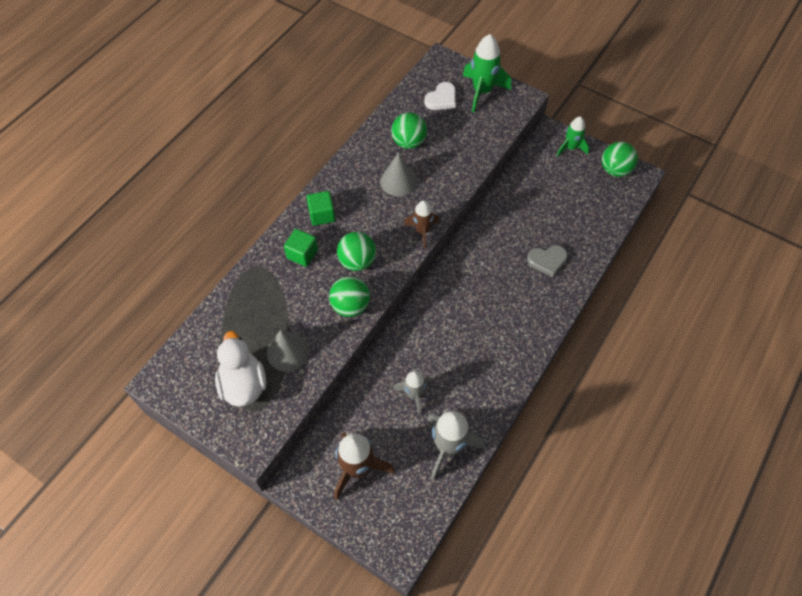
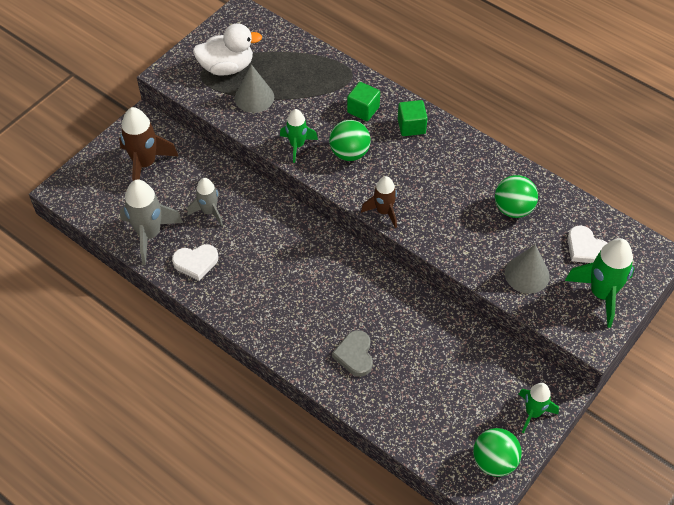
camera: 95 degrees right, 5 degrees down
(350, 306) = (297, 145): green ball -> green rocket
(398, 181) = (455, 195): grey cone -> grey cone (527, 274)
(475, 398) = (196, 262): none -> white heart

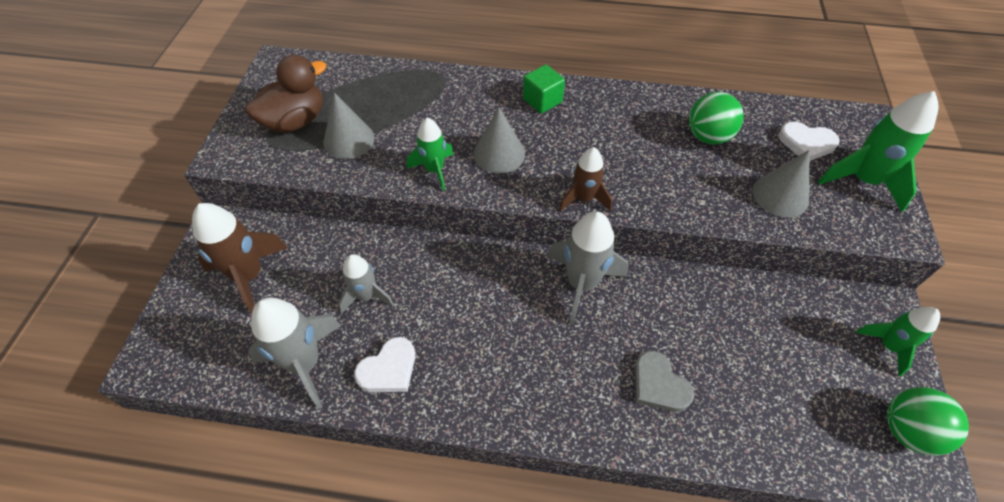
camera: 30 degrees left, 0 degrees up
(227, 67) = (295, 121): white duck -> brown duck
(349, 153) = (499, 153): green ball -> grey cone
(354, 271) = (581, 284): none -> grey rocket
(363, 110) = (480, 104): green cube -> none

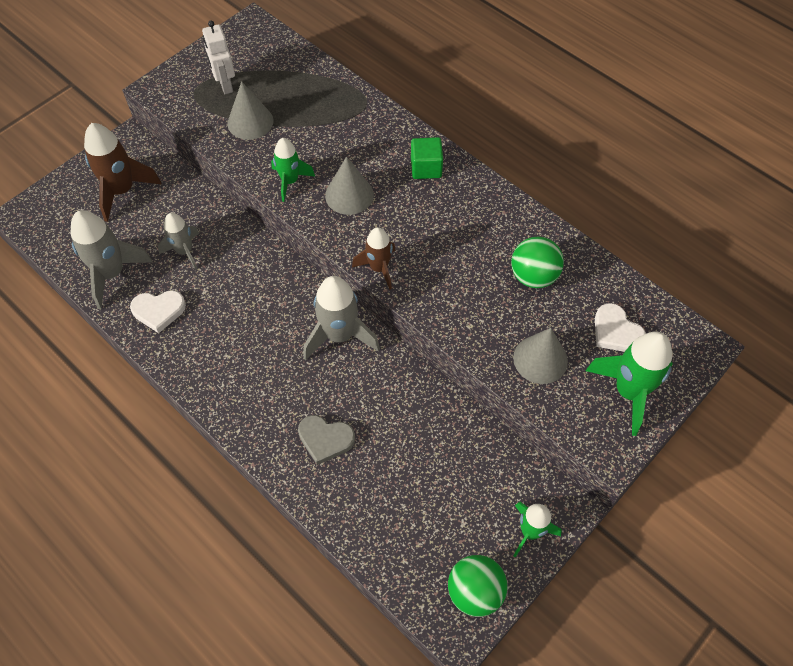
camera: 35 degrees right, 5 degrees up
(295, 121) = (225, 85): brown duck -> white robot
(659, 385) = (325, 439): grey heart -> grey heart turned 75 degrees counterclockwise

